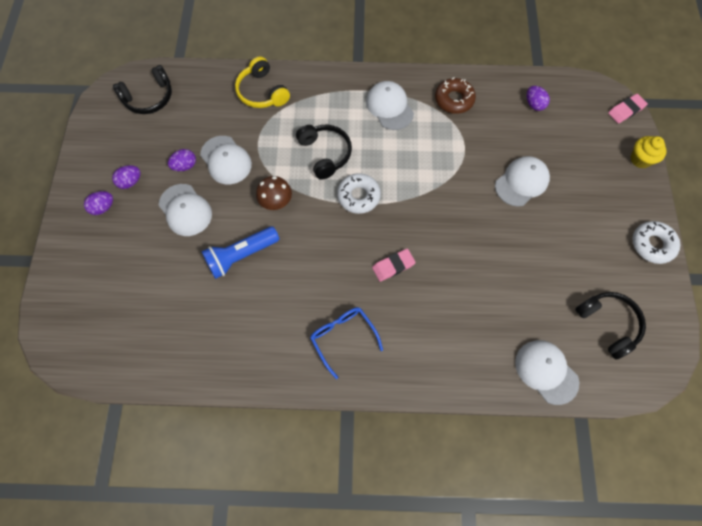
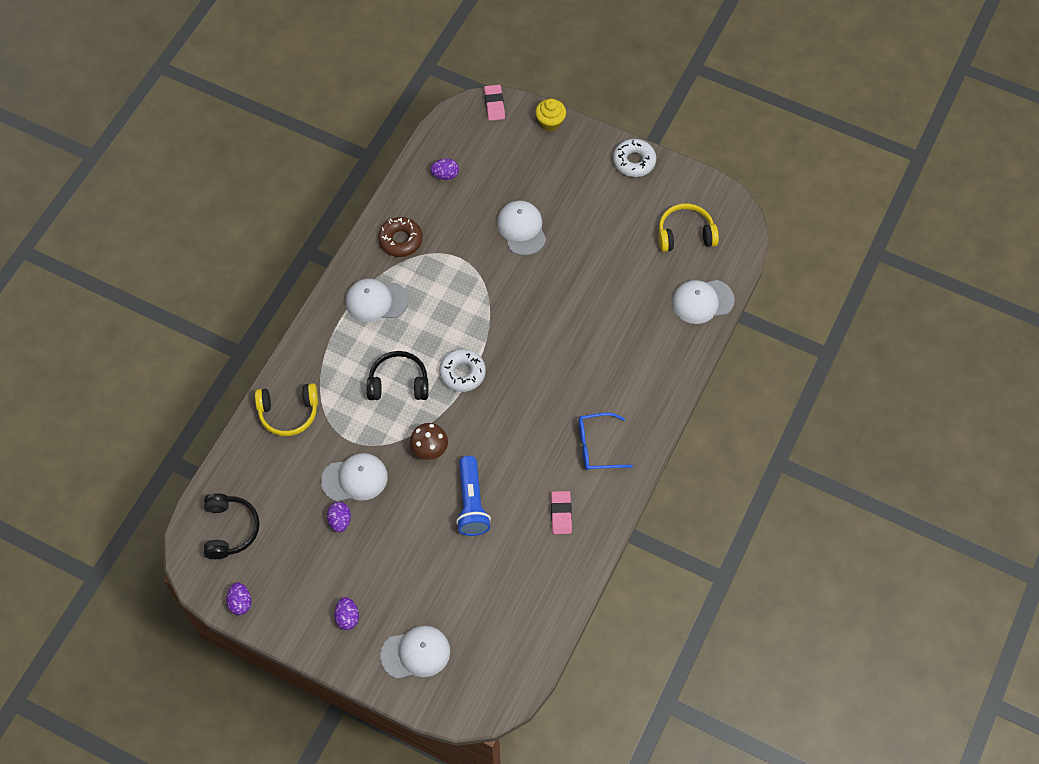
camera: 65 degrees left, 5 degrees down
(130, 182) = (330, 581): purple egg -> purple egg (240, 602)
(185, 210) = (393, 537): white cap -> white cap (416, 653)
(393, 266) = (550, 375): pink eraser -> pink eraser (561, 514)
(608, 324) = (685, 234): black headphones -> yellow headphones

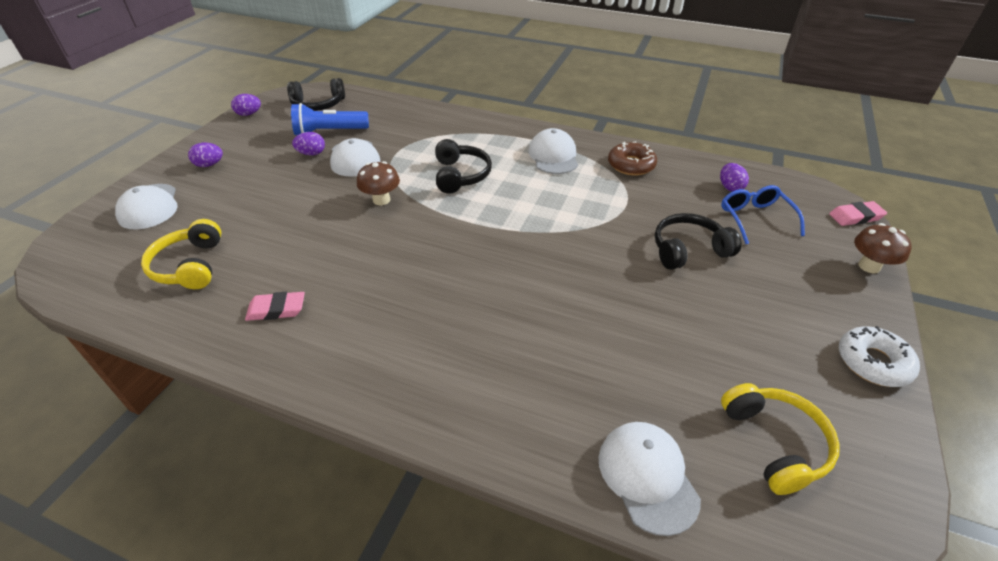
camera: 85 degrees right, 20 degrees down
(288, 413) = (426, 121): yellow headphones -> yellow headphones (190, 266)
(462, 373) = (476, 216): white donut -> none
(471, 503) = (310, 233): blue flashlight -> blue flashlight (329, 132)
(521, 229) = (688, 250): white cap -> black headphones
(550, 122) = (869, 266): yellow cupcake -> brown mushroom
(597, 446) = (371, 342): blue glasses -> blue glasses (755, 219)

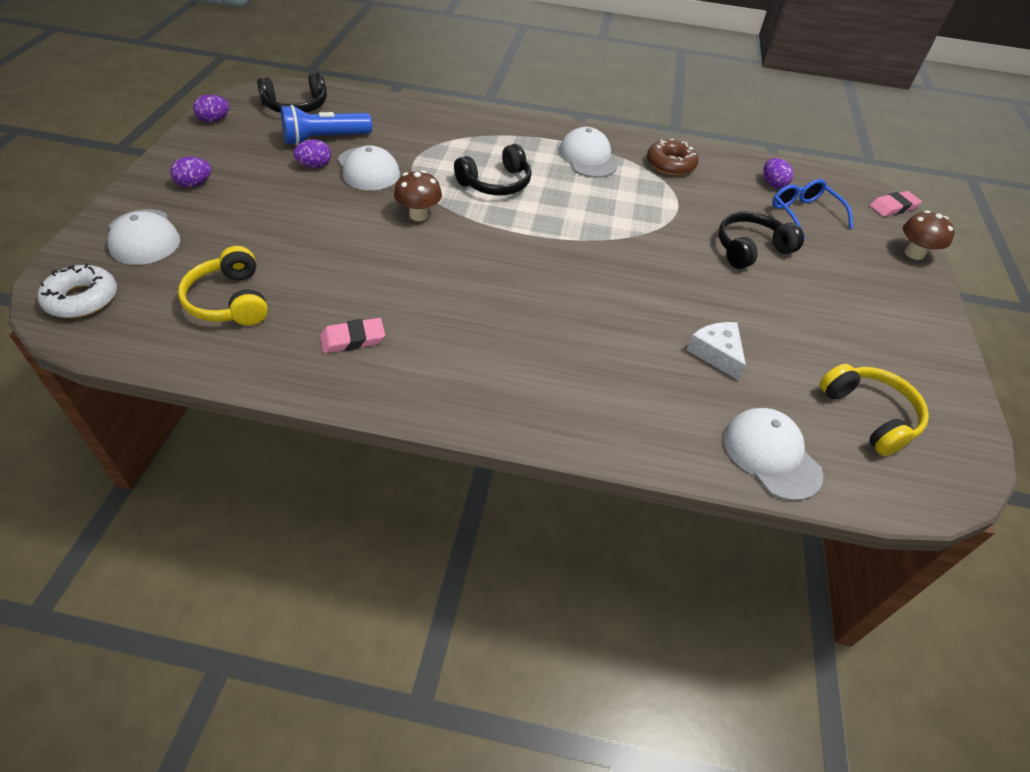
camera: 15 degrees left, 5 degrees up
(460, 175) = (496, 183): black headphones -> black headphones turned 75 degrees clockwise
(620, 355) = (716, 353): none -> white cheese
(873, 362) = (934, 339): white donut -> white donut (82, 299)

